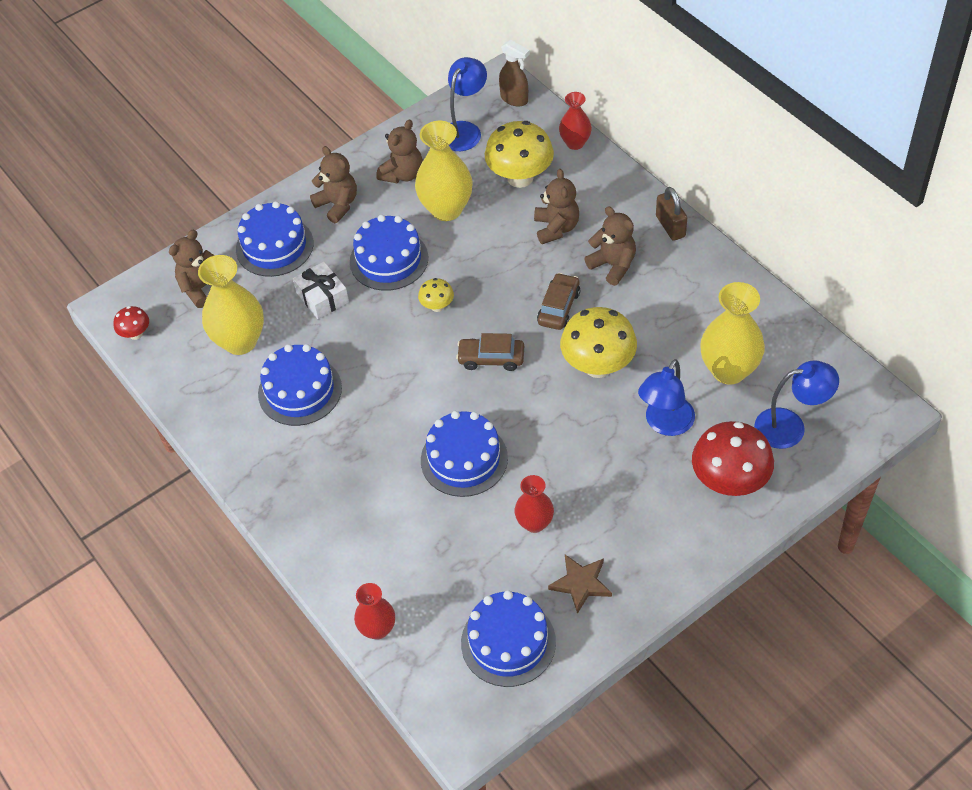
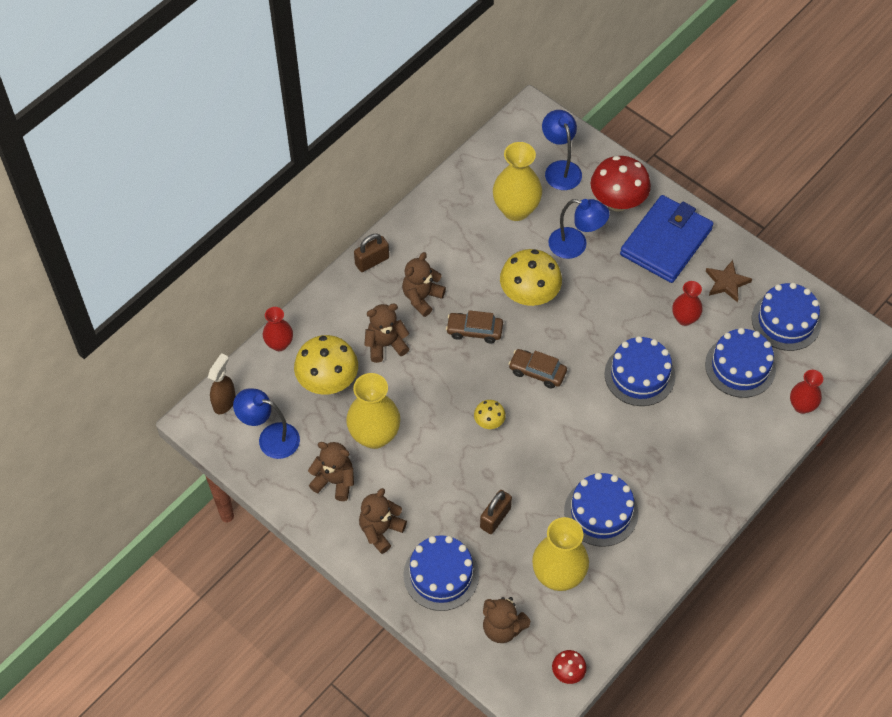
camera: 105 degrees left, 5 degrees up
(322, 297) = (495, 518): white gift -> brown padlock
(389, 259) = (442, 471): blue cake -> blue cake (740, 366)
(491, 358) = (537, 372): brown car -> brown car turned 120 degrees clockwise
(657, 525) = (666, 242): none -> blue wallet

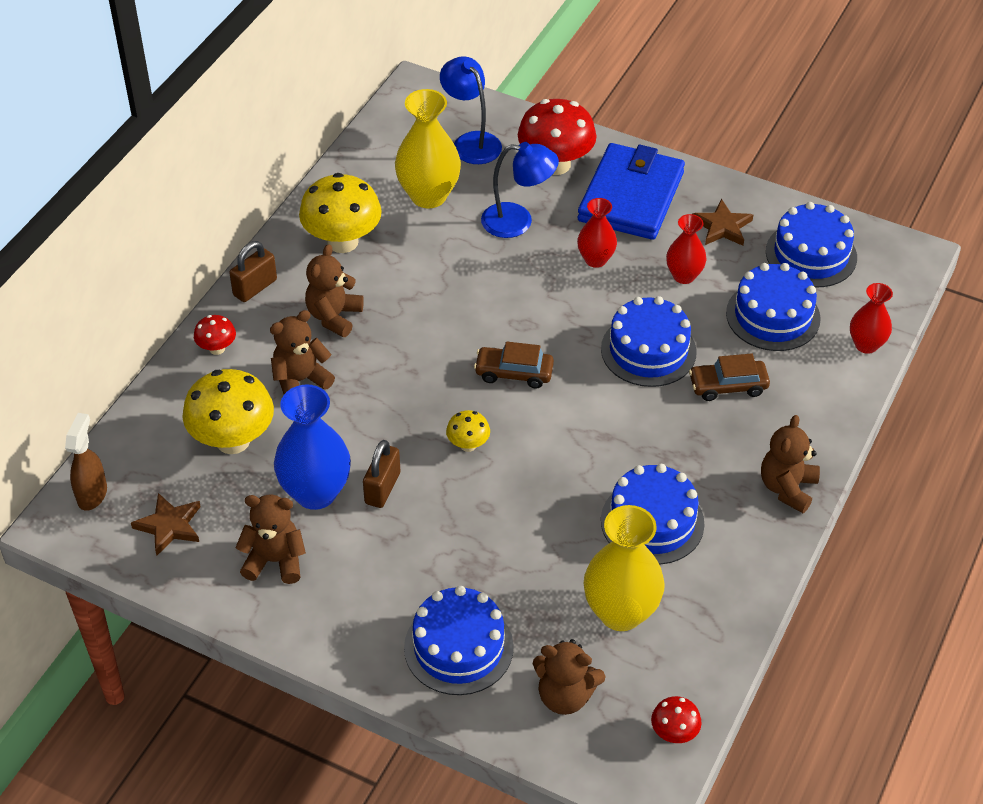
camera: 15 degrees left, 10 degrees down
(270, 438) = (169, 526): blue lamp -> brown star
(279, 344) = (153, 408): red vase -> red vase (595, 259)
(334, 306) = (217, 348): none -> red mushroom
(374, 435) = (315, 493): yellow vase -> blue vase
(381, 530) = (357, 609): brown teddy bear -> brown teddy bear (787, 488)
(474, 331) = (415, 341): brown car -> brown car (728, 386)
(495, 518) = (512, 559): brown padlock -> brown padlock (382, 488)
(529, 295) = (476, 288): yellow mushroom -> yellow mushroom (342, 242)

